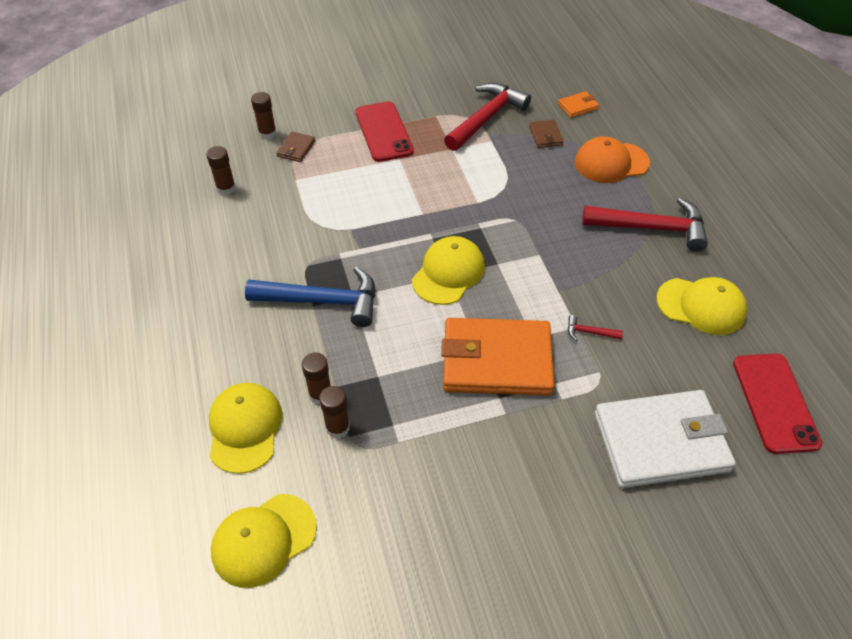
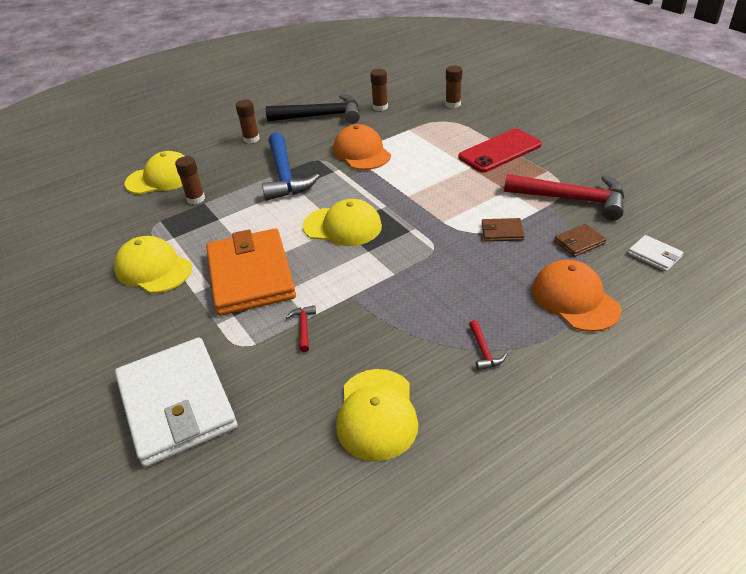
camera: 75 degrees right, 10 degrees down
(205, 243) = (321, 116): none -> black hammer
(264, 540) = (75, 210): yellow cap -> yellow cap (153, 269)
(296, 149) = (444, 120): brown wallet -> brown wallet (502, 232)
(316, 227) = (361, 152): none -> orange cap
(337, 427) = (167, 214): brown glue stick -> brown glue stick (251, 139)
(577, 106) = (654, 255): orange wallet -> white wallet
(651, 228) = (483, 351): red hammer -> red hammer, size x0.41
(774, 402) = (247, 505): red phone -> none

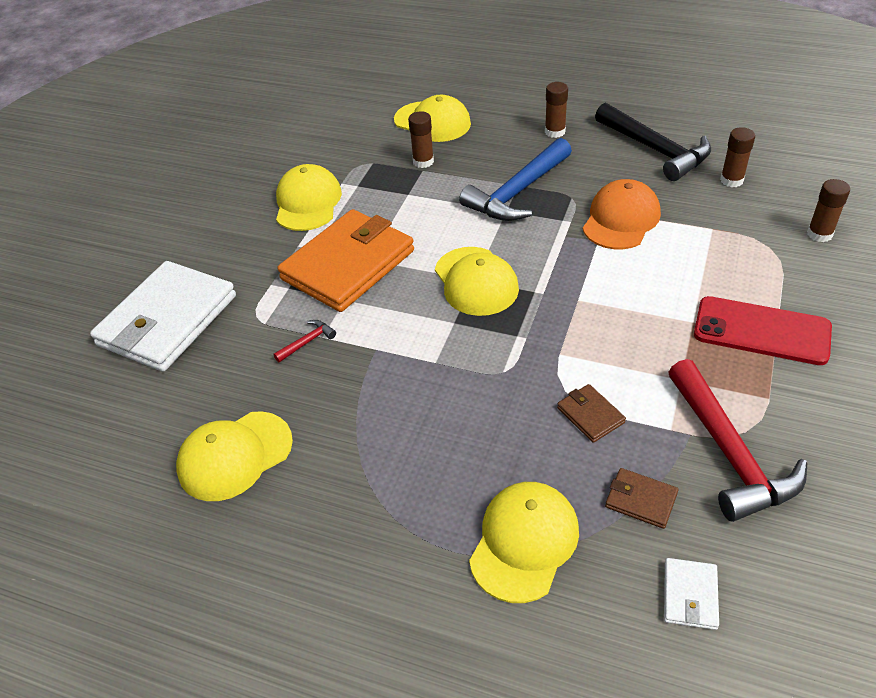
camera: 55 degrees right, 5 degrees up
(483, 351) = (374, 496): red hammer -> none
(575, 299) = (524, 542): orange cap -> yellow cap

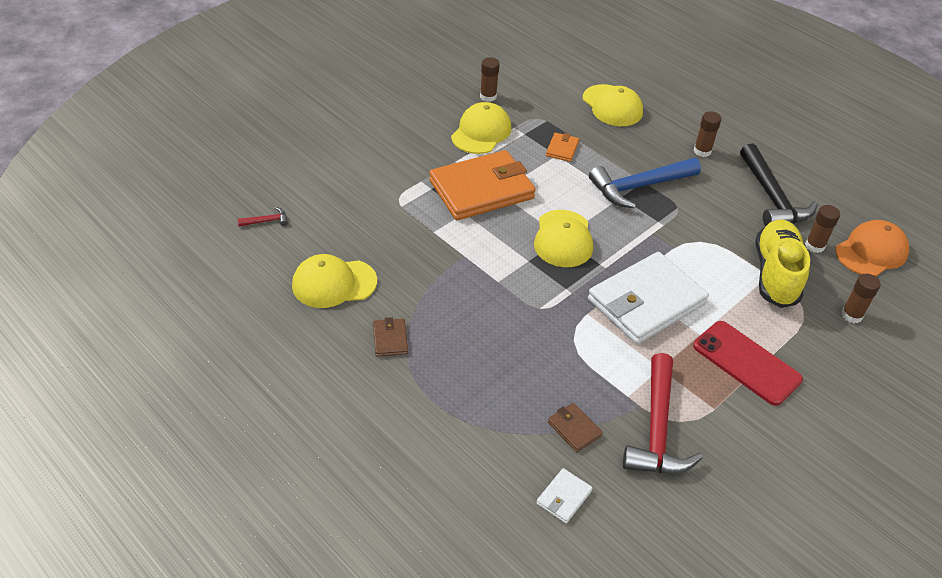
camera: 20 degrees right, 0 degrees up
(168, 320) = (340, 177): white wallet -> white wallet (646, 302)
(307, 342) = (422, 231): red hammer -> red hammer (266, 221)
(409, 185) = (562, 149): none -> orange wallet
(423, 161) = (584, 134): brown glue stick -> brown glue stick (488, 96)
(524, 542) = (480, 417): yellow cap -> none
(590, 415) = (579, 362): brown wallet -> brown wallet (390, 339)
(621, 219) = (703, 239): orange cap -> orange cap (871, 252)
(717, 224) = (775, 274): none -> yellow shoe

